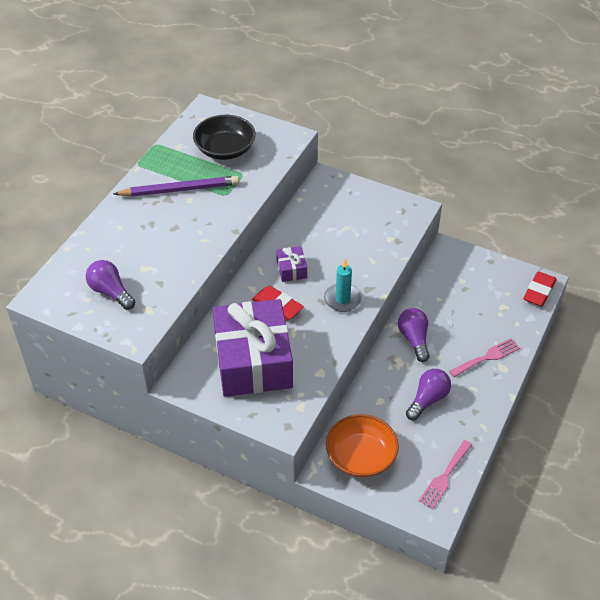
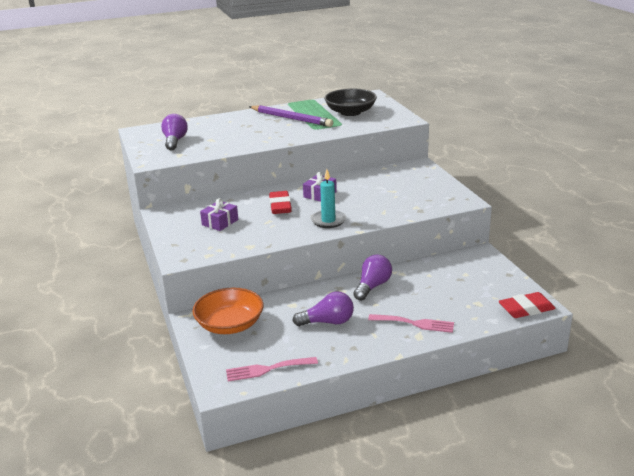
camera: 45 degrees right, 20 degrees down
(253, 361) = (220, 222): purple gift -> purple gift, size x0.40

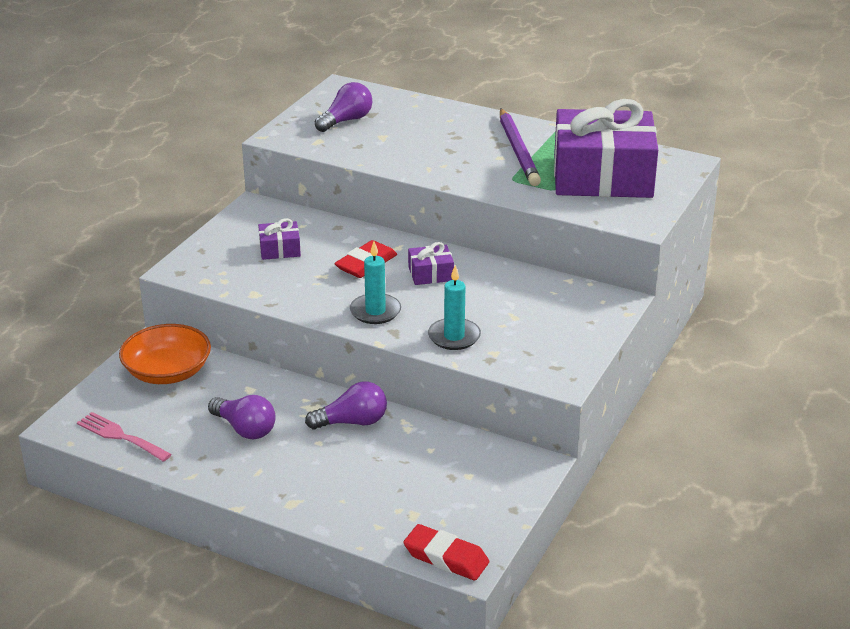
camera: 45 degrees right, 5 degrees up
(350, 112) = (602, 176): black bowl -> purple gift
(386, 211) = (454, 336): none -> turquoise candle
(415, 323) = (313, 489): pink fork -> none

